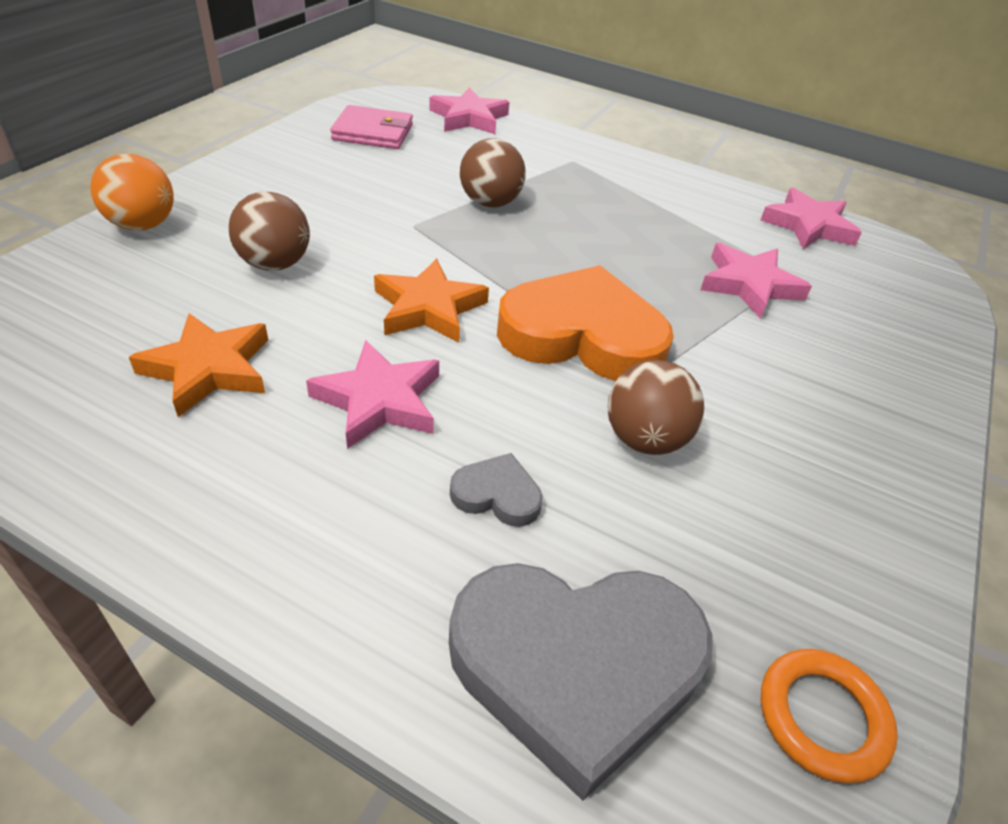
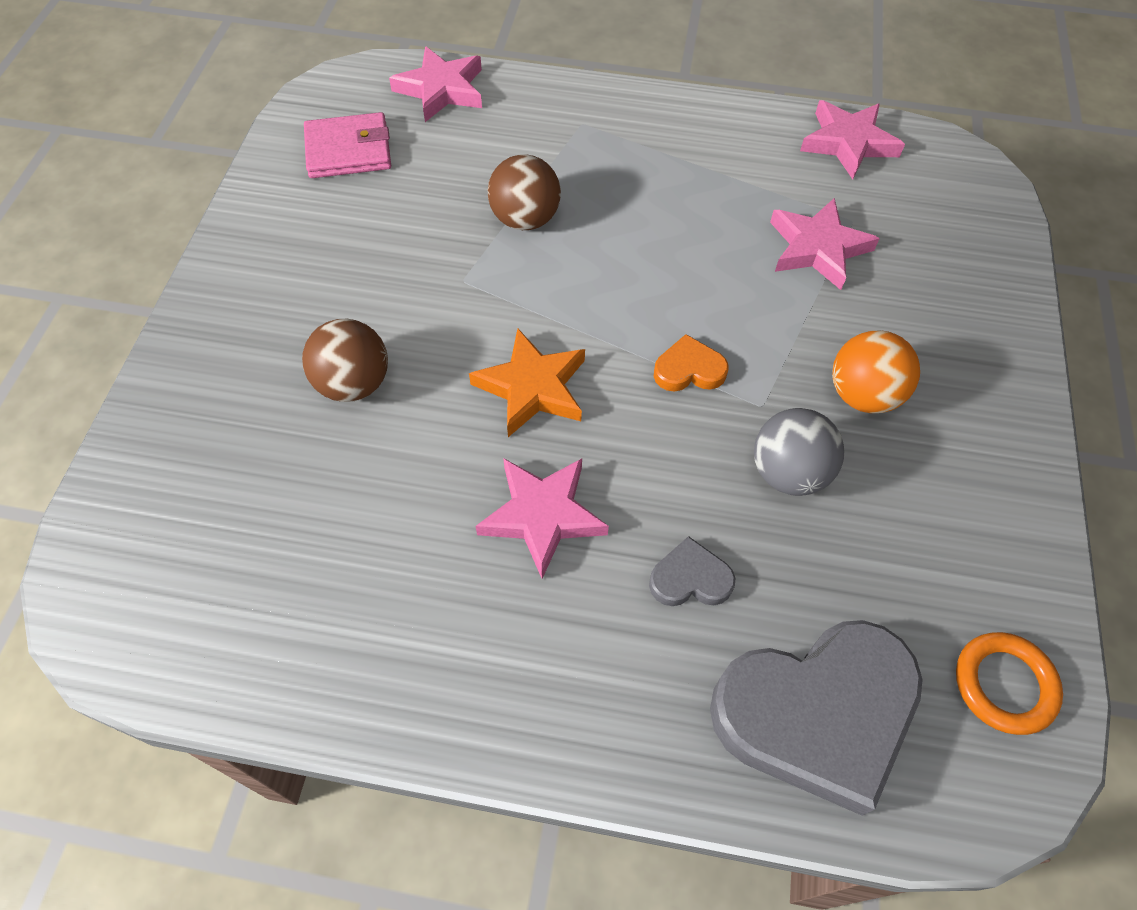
camera: 15 degrees left, 15 degrees up
(143, 225) = (185, 379): orange ball -> orange ball (863, 395)
(208, 369) = (368, 538): orange star -> none
(582, 335) = (689, 370): orange heart -> orange heart, size x0.43
(645, 439) = (788, 473): brown ball -> grey ball

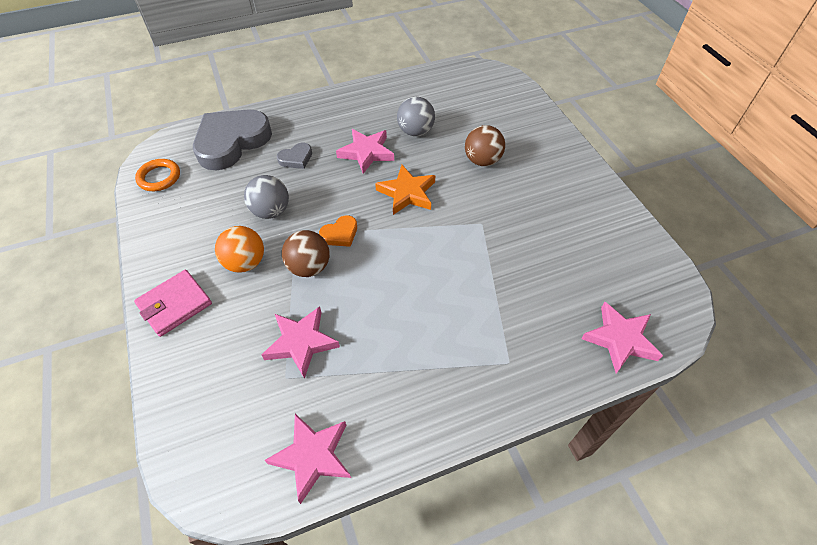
camera: 150 degrees right, 5 degrees down
(348, 150) = (617, 264): pink wallet -> pink wallet (175, 304)
(409, 518) = (415, 131): none -> grey ball
(525, 219) = (482, 272): brown ball -> brown ball (309, 267)

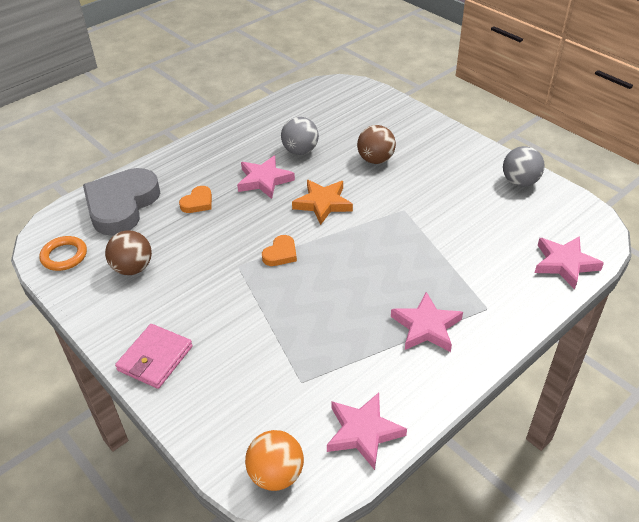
camera: 20 degrees left, 10 degrees down
(245, 263) = (204, 303): orange ball -> orange ball (276, 474)
(271, 211) = (201, 253): grey ball -> grey ball (519, 182)
(296, 158) = (198, 202): grey heart -> orange heart
(301, 342) = (298, 350): pink star -> pink star (426, 327)
(309, 267) = (268, 288): brown ball -> brown ball (133, 268)

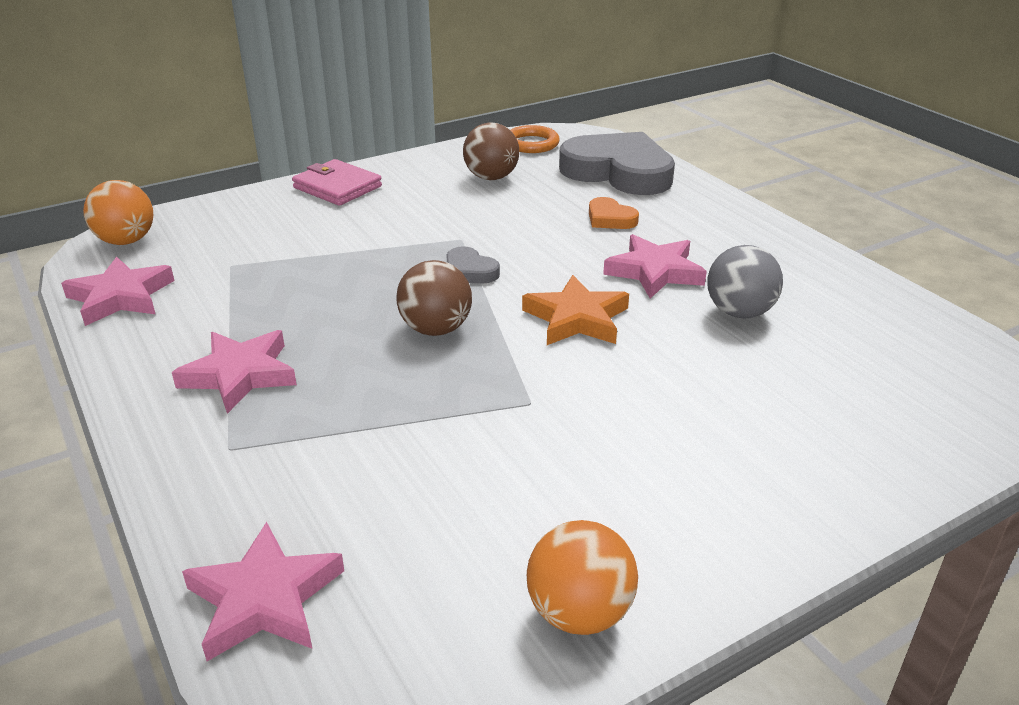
camera: 100 degrees right, 10 degrees down
(280, 254) = (469, 271): orange heart -> grey heart
(375, 160) = (703, 394): brown ball -> brown ball (436, 329)
(519, 182) = (579, 613): grey ball -> orange ball

